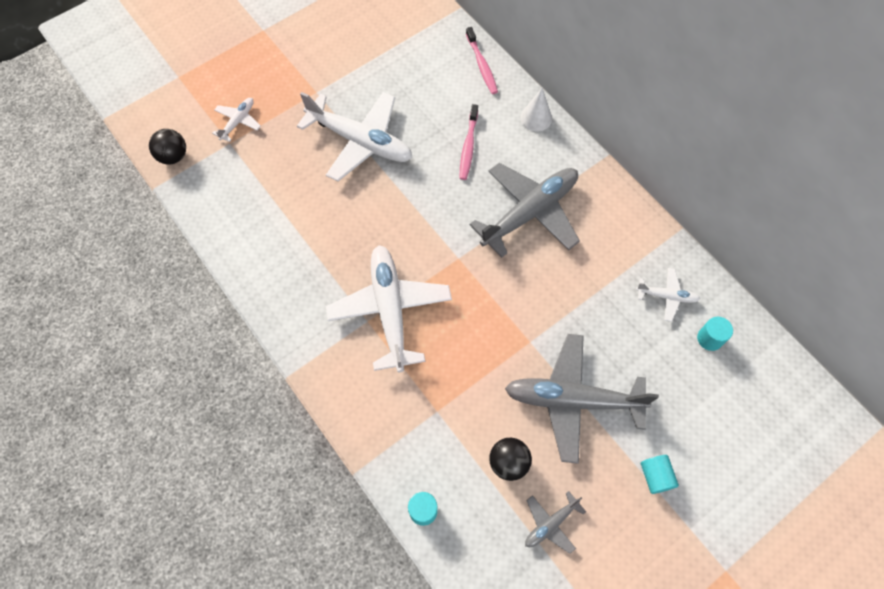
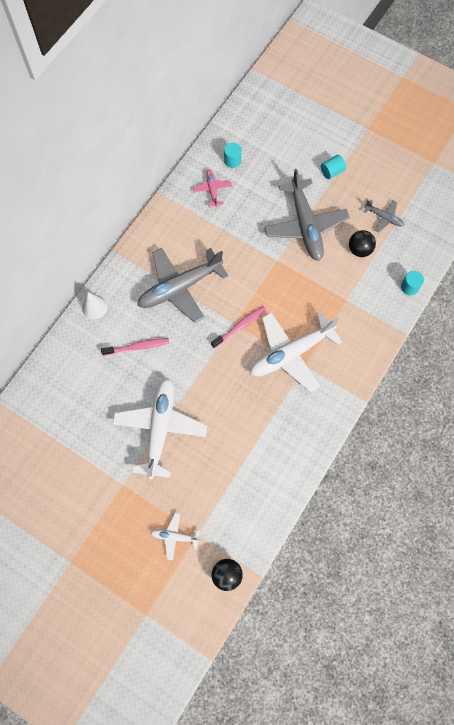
camera: 110 degrees left, 5 degrees up
(482, 65) = (55, 362): pink toothbrush -> pink toothbrush (240, 326)
(530, 212) = (179, 287): grey plane -> grey plane turned 60 degrees counterclockwise
(667, 296) = (212, 190): white plane -> pink plane

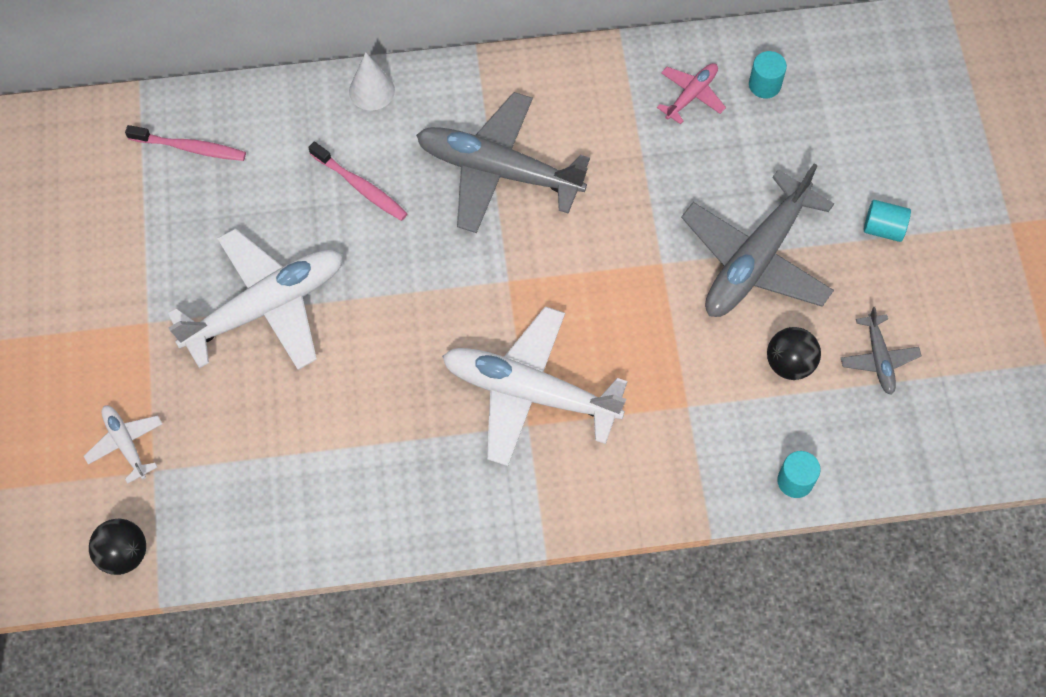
camera: 50 degrees right, 5 degrees down
(240, 326) = (510, 292): pink toothbrush -> pink toothbrush (190, 148)

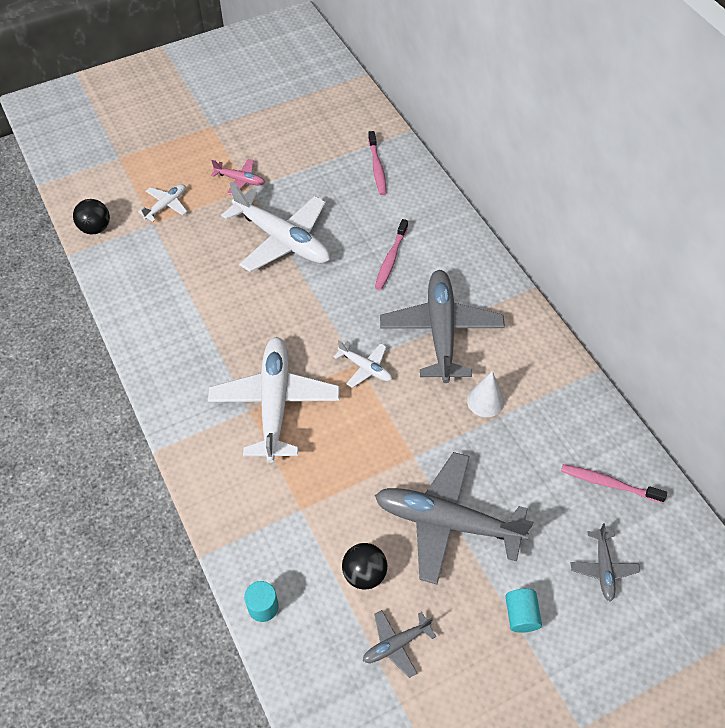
camera: 70 degrees right, 10 degrees down
(371, 90) = (466, 242): white cone -> white cone (485, 401)
(519, 273) = (365, 368): none -> white plane
(691, 95) = (570, 434): pink plane -> pink plane (240, 180)
(764, 85) = (608, 483): turquoise cylinder -> pink toothbrush
(857, 132) = (603, 568): none -> grey plane

